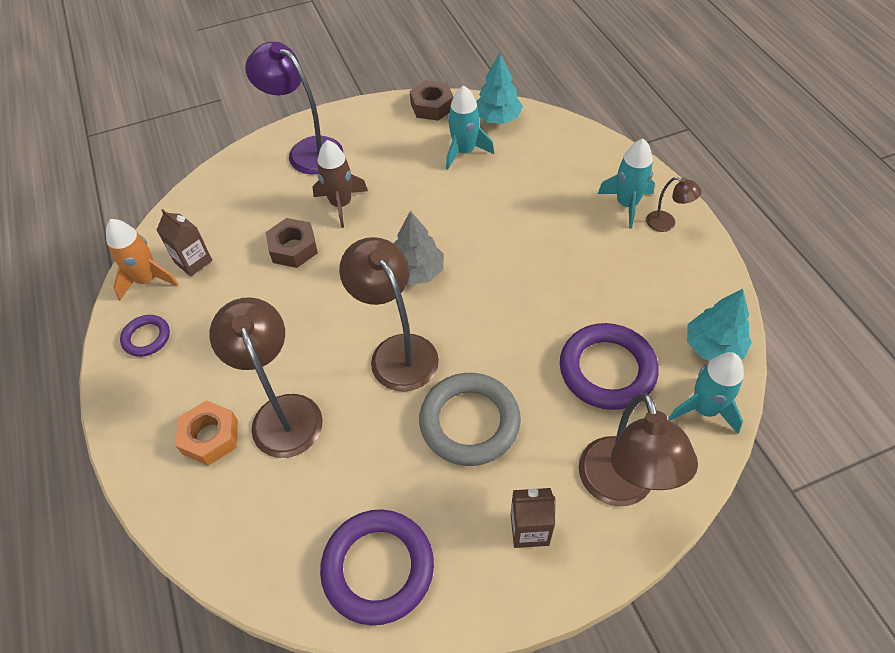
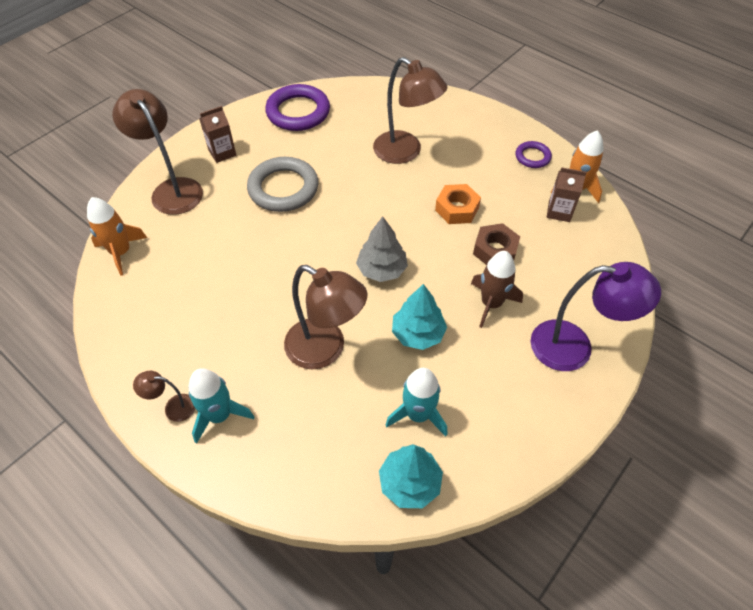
camera: 150 degrees right, 0 degrees up
(210, 437) = (437, 127): orange nut -> orange nut (457, 209)
(397, 351) = (358, 210): brown lamp -> brown lamp (325, 350)
(432, 106) = (496, 469): brown nut -> none
(607, 370) = (199, 253): purple ring -> none
(704, 409) = (121, 252): turquoise rocket -> orange rocket
(713, 347) = (117, 300): turquoise tree -> turquoise tree (418, 333)

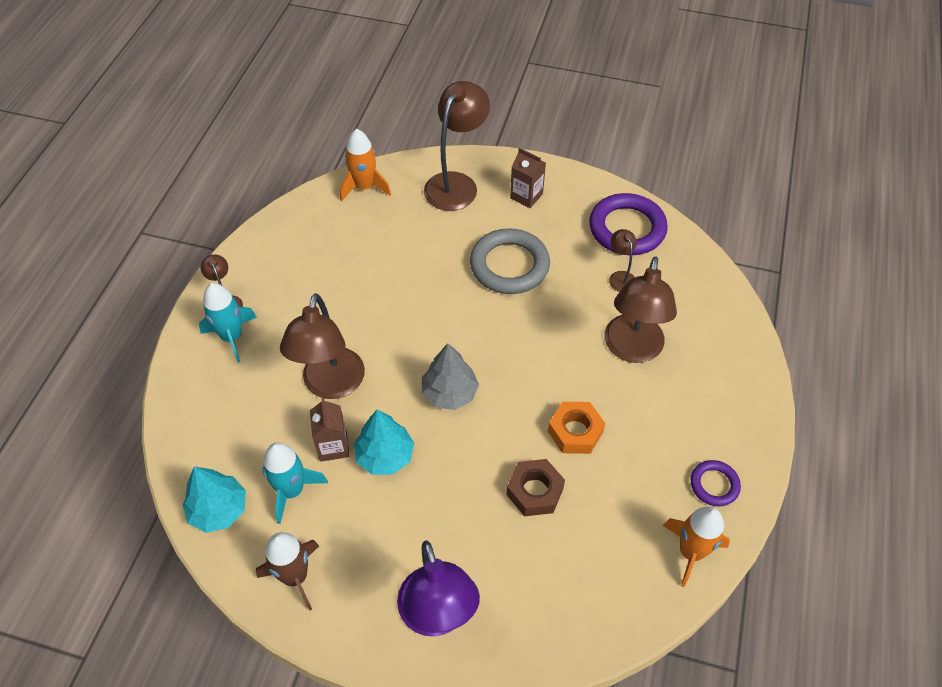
camera: 65 degrees right, 0 degrees up
(339, 133) = (620, 277): none -> brown lamp
(491, 303) = (456, 512): brown rocket -> brown rocket (295, 576)
(559, 211) = (637, 543): brown carton -> brown carton (333, 446)

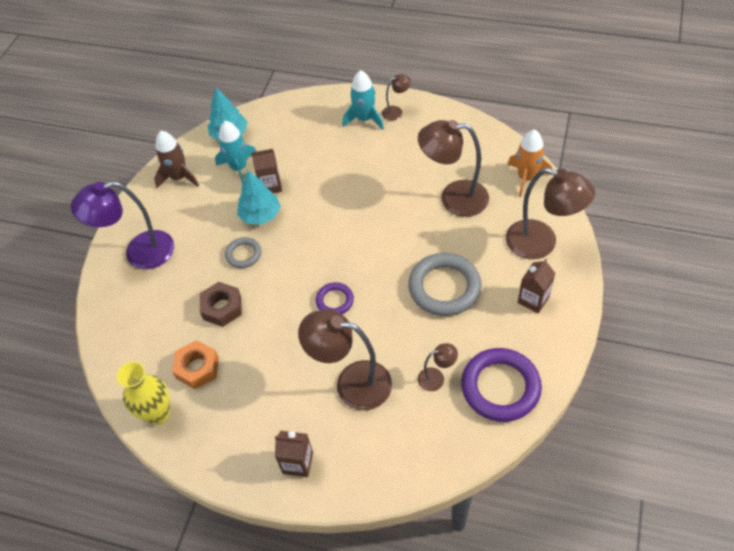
camera: 95 degrees right, 0 degrees up
(331, 385) = (321, 179): brown lamp -> brown lamp (453, 198)
(449, 393) = (311, 250): grey tree -> none
(450, 472) = (243, 254): none -> grey ring
(575, 432) = (271, 336): orange nut -> orange nut (197, 368)
(691, 552) = (158, 414): orange rocket -> yellow vase
(714, 485) = (213, 438): purple ring -> purple ring (335, 300)
(730, 397) = (298, 463): none -> brown carton

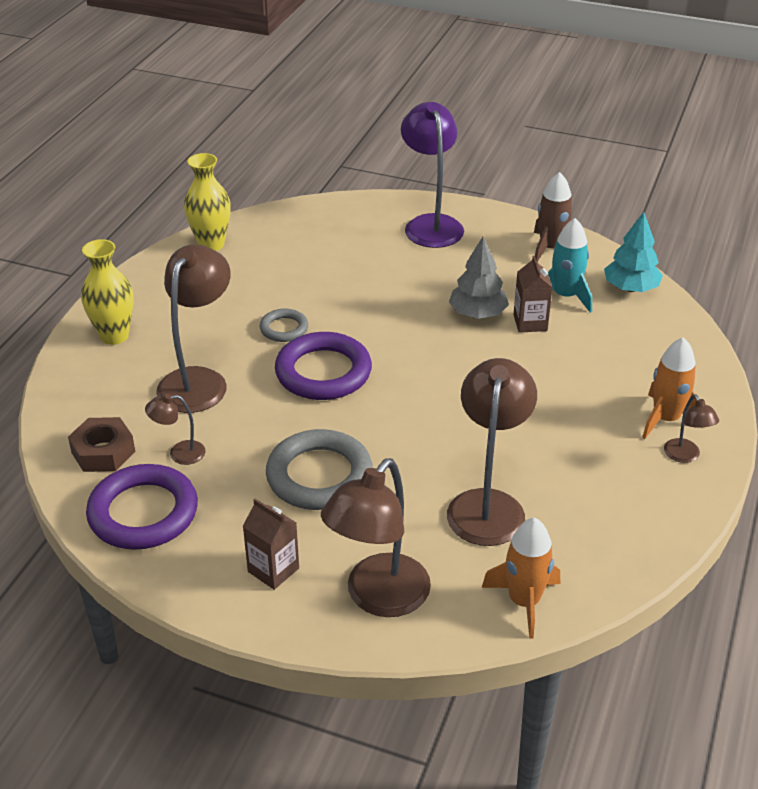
camera: 90 degrees right, 15 degrees down
(197, 368) = (259, 268): orange nut -> none
(222, 308) = (336, 284): brown nut -> brown nut (103, 452)
(243, 254) = (414, 300): grey ring -> grey ring (284, 328)
(260, 215) = (477, 314): turquoise tree -> grey tree
(298, 463) = (114, 336): brown carton -> yellow vase
(335, 300) = (323, 372): purple ring -> purple ring, size x1.90
(364, 119) = (666, 419): turquoise rocket -> orange rocket
(436, 378) = (179, 453): brown lamp -> brown lamp turned 90 degrees clockwise

